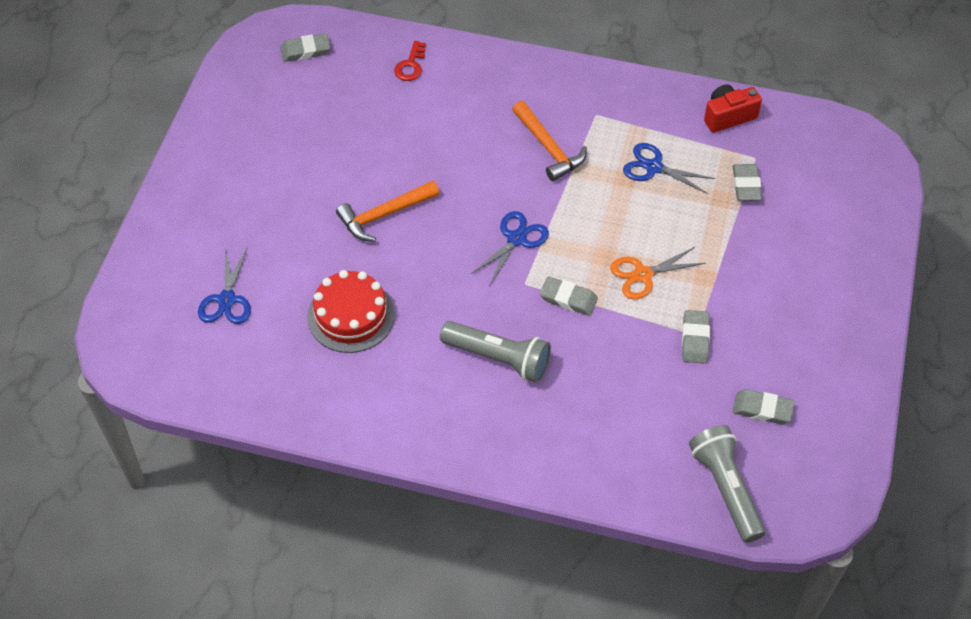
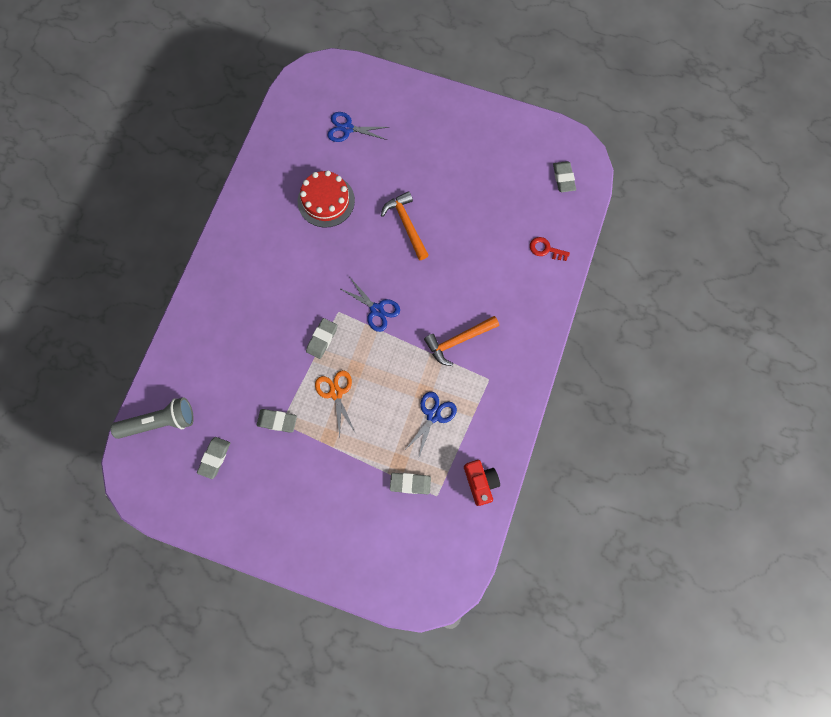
camera: 95 degrees right, 20 degrees up
(498, 358) = (280, 289): grey flashlight -> none

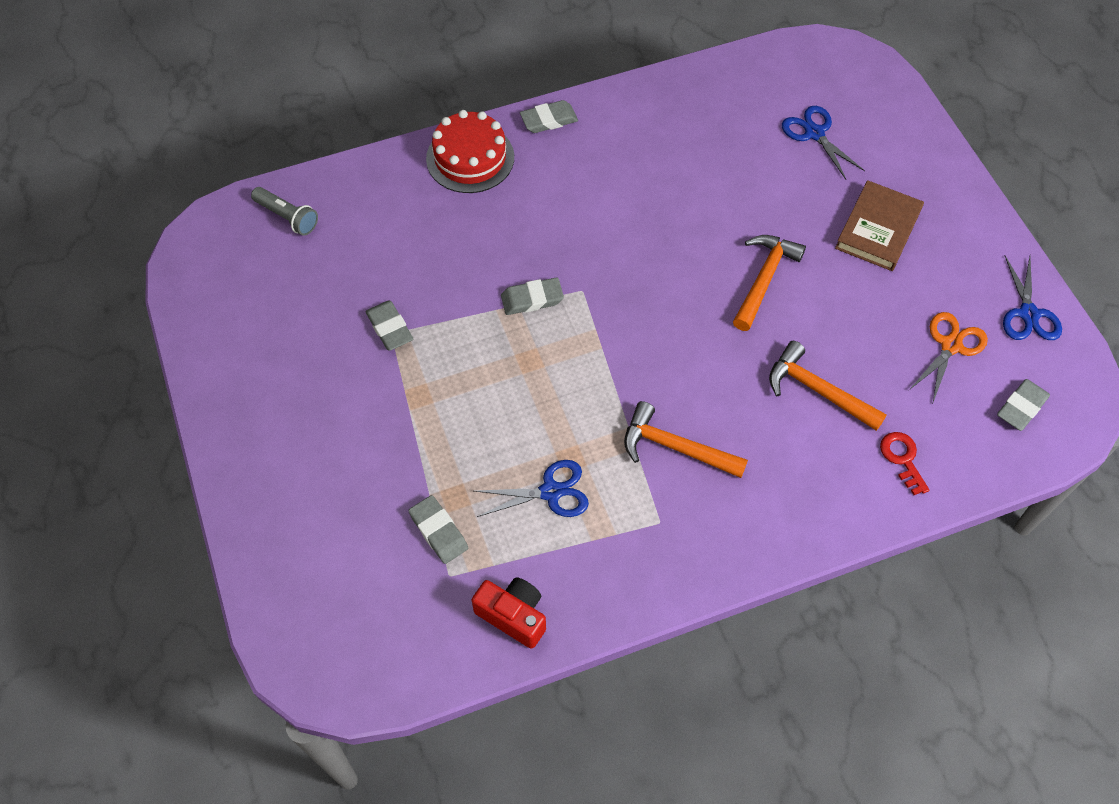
camera: 50 degrees right, 15 degrees down
(160, 422) = (287, 217): grey flashlight -> grey flashlight, size x0.65
(214, 458) = (291, 299): grey eraser -> grey eraser (549, 120)
(326, 201) = (704, 178): red cake -> red cake (470, 158)
(336, 393) = (479, 363): orange scissors -> orange scissors (951, 346)
(376, 310) = (624, 328): blue scissors -> blue scissors (1028, 314)
(425, 151) = (878, 229): none -> brown book
(480, 482) = (513, 616): red camera -> red camera turned 90 degrees counterclockwise
(483, 254) = (818, 390): none -> orange hammer

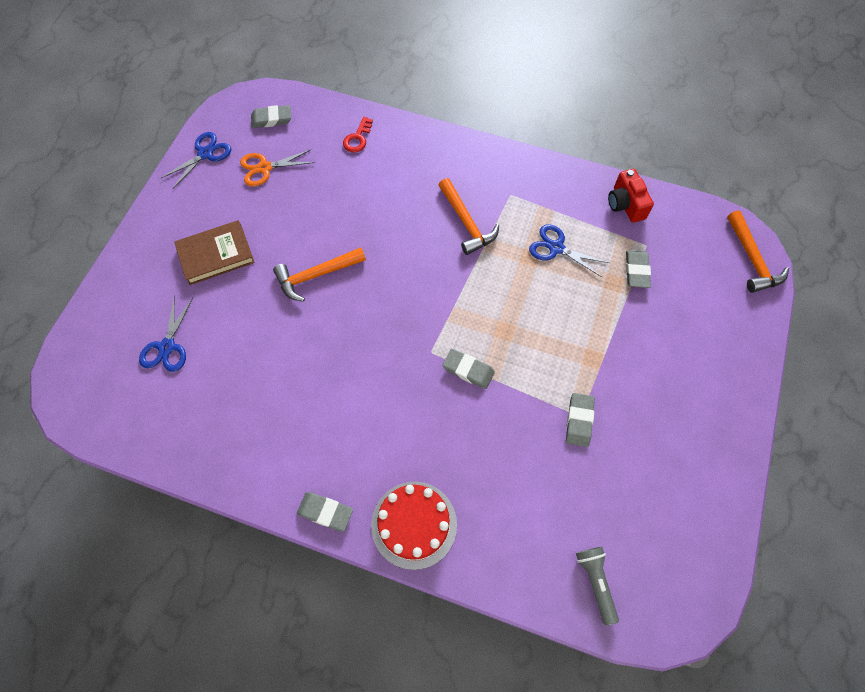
camera: 140 degrees left, 5 degrees up
(818, 390) = (360, 196): orange hammer -> orange hammer (752, 259)

